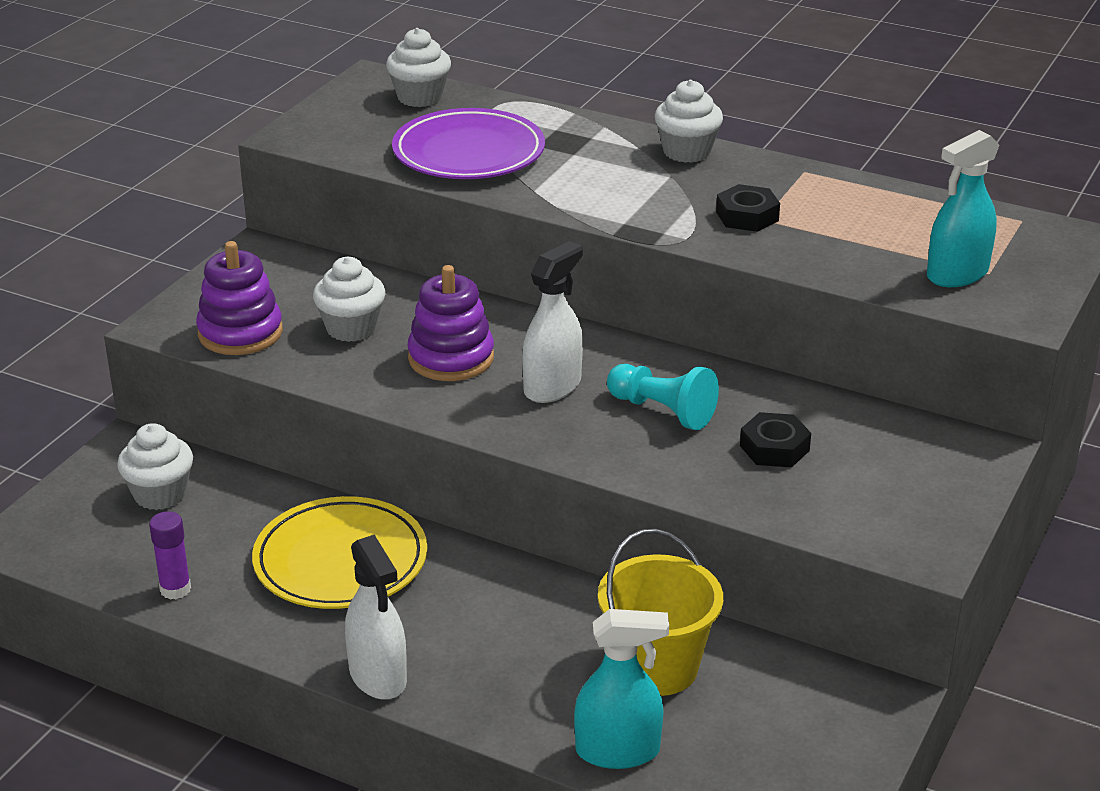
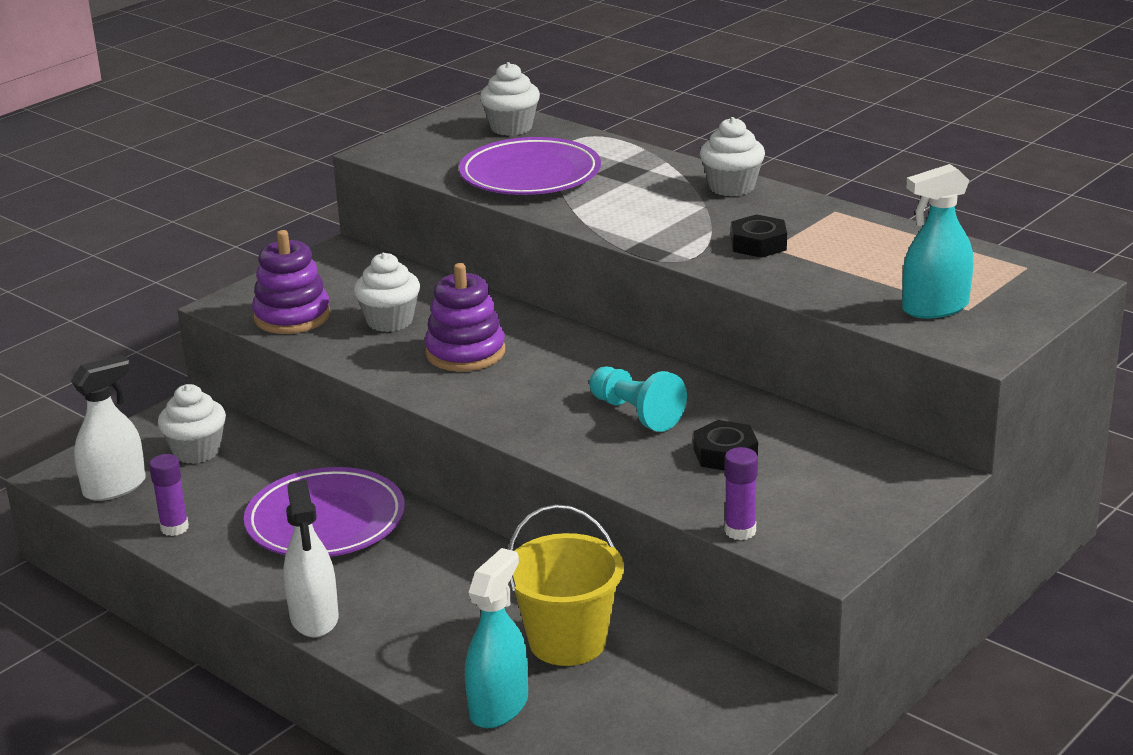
camera: 15 degrees right, 5 degrees down
(340, 561) = (325, 521): yellow plate -> purple plate
(552, 386) = (545, 384): white spray bottle -> white spray bottle (115, 487)
(618, 751) = (499, 706): turquoise spray bottle -> turquoise spray bottle turned 75 degrees counterclockwise
(829, 534) = (740, 531): none -> purple glue stick

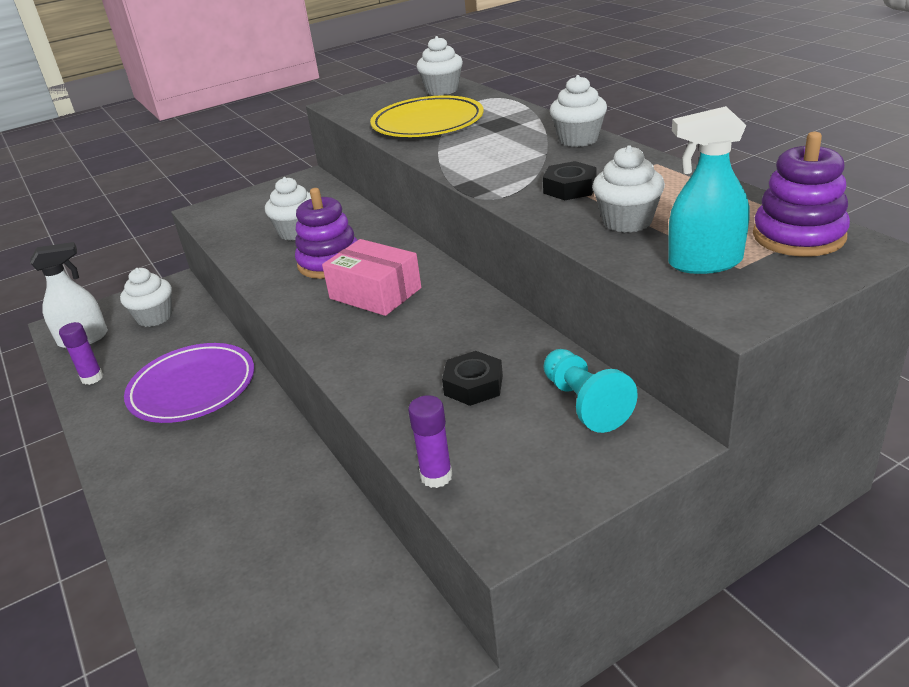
camera: 20 degrees right, 5 degrees up
(292, 316) = (235, 223): purple stacking toy -> purple stacking toy (798, 236)
(314, 618) = (119, 478): white spray bottle -> none
(499, 706) = (188, 607): turquoise spray bottle -> none
(530, 175) = (427, 123): purple plate -> yellow plate
(550, 380) = (375, 293): none -> pink box
(567, 641) = (289, 544): yellow bucket -> none
(636, 413) = (422, 333): turquoise pawn -> turquoise pawn (585, 404)
(840, 275) = (627, 221): none -> white cupcake

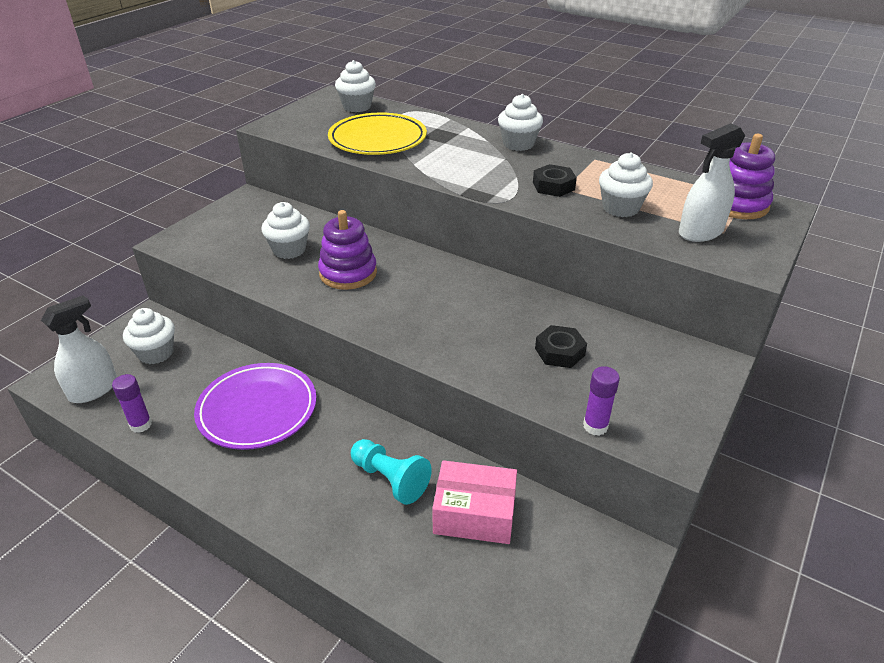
camera: 30 degrees left, 5 degrees up
(375, 293) = (414, 293): pink box -> pink box (474, 514)
(585, 404) = (646, 348): turquoise pawn -> turquoise pawn (390, 479)
(704, 262) = (700, 232): turquoise spray bottle -> white spray bottle

